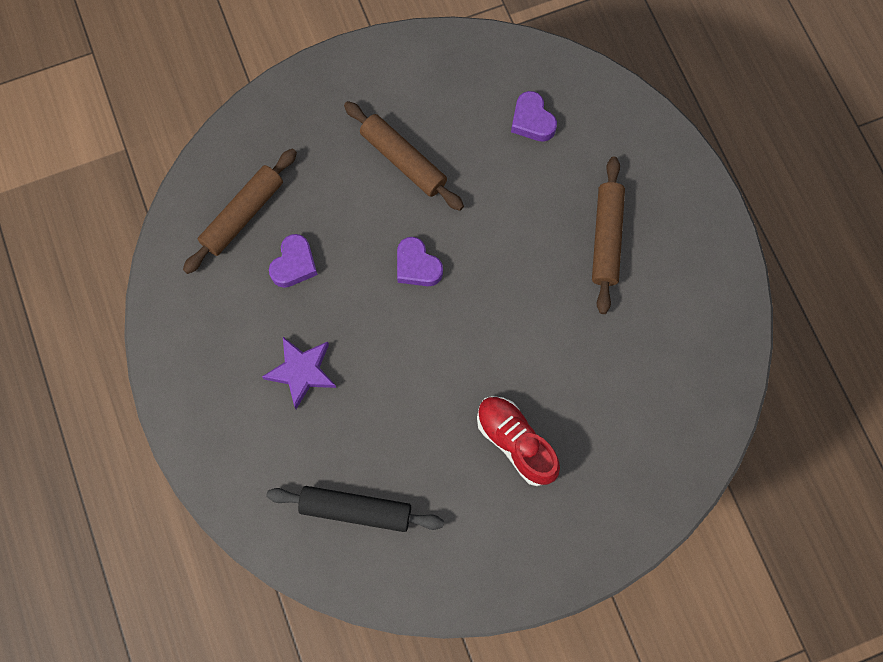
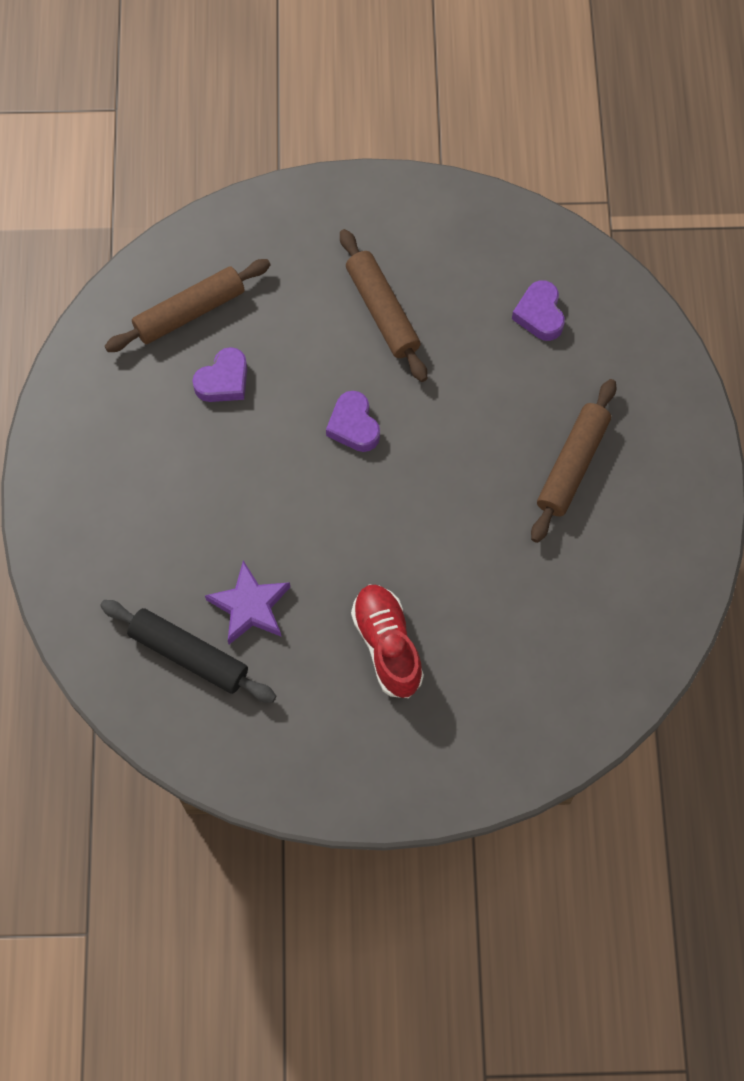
camera: 20 degrees right, 5 degrees down
(301, 372) = (188, 494): purple star -> purple star (250, 606)

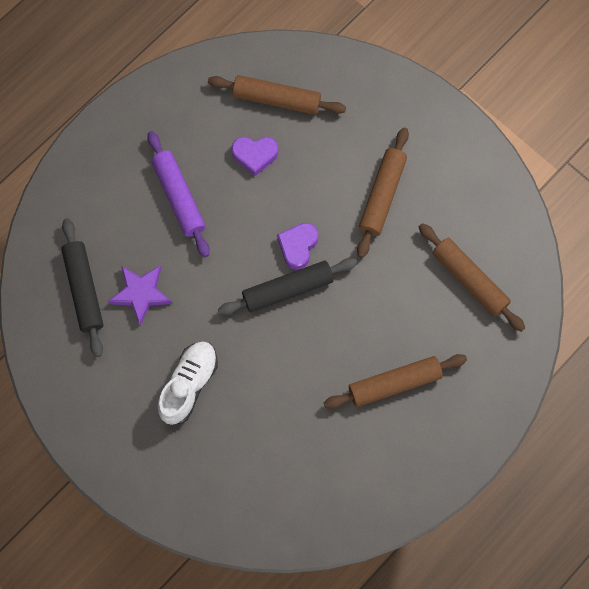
camera: 45 degrees right, 5 degrees up
(190, 484) = (179, 197): none -> purple rolling pin
(386, 472) = (288, 289): none -> black rolling pin
(387, 645) = (189, 385): red shoe -> white shoe
(539, 314) = (469, 280): purple heart -> brown rolling pin

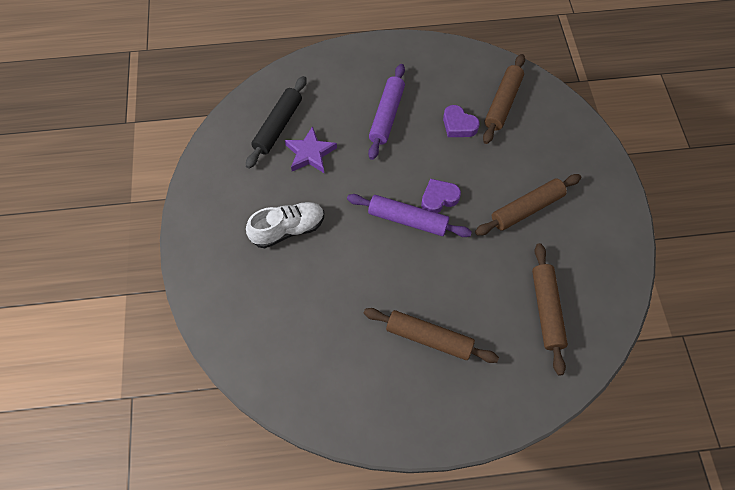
camera: 40 degrees right, 10 degrees down
(276, 99) = (503, 103): brown rolling pin -> brown rolling pin turned 60 degrees clockwise
(288, 289) = (408, 220): black rolling pin -> purple rolling pin

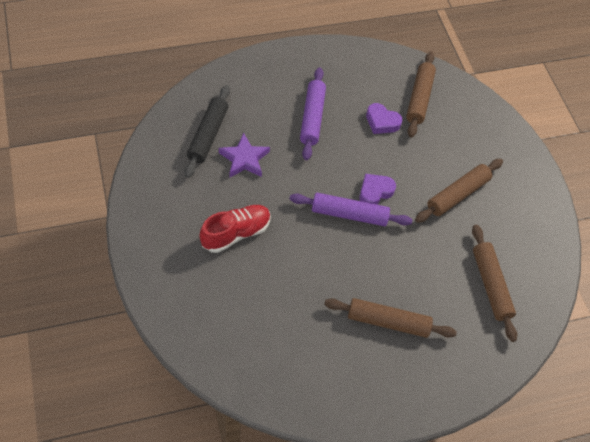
camera: 15 degrees left, 5 degrees down
(288, 229) = (236, 233): white shoe -> red shoe

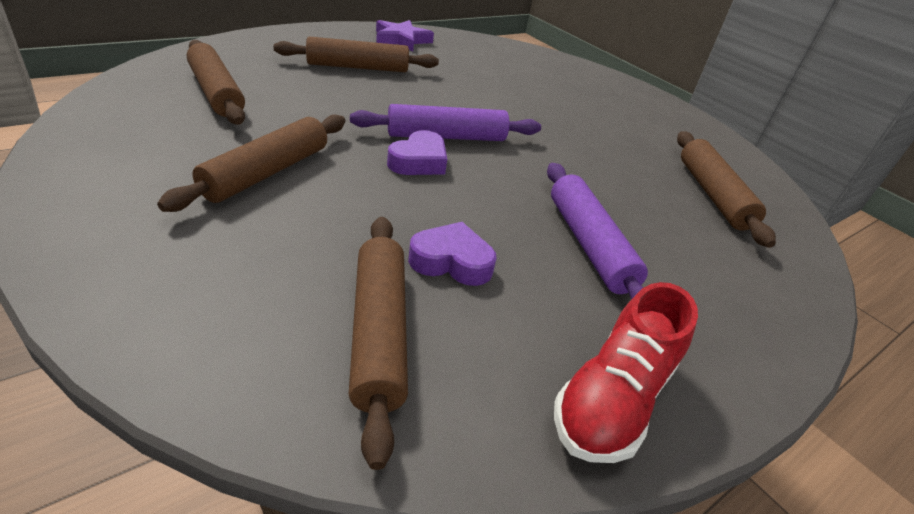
camera: 160 degrees right, 20 degrees down
(208, 135) = (713, 195): black rolling pin -> brown rolling pin
(236, 233) = (574, 112): red shoe -> red shoe (613, 399)
(244, 159) = (636, 175): purple star -> purple star (401, 40)

